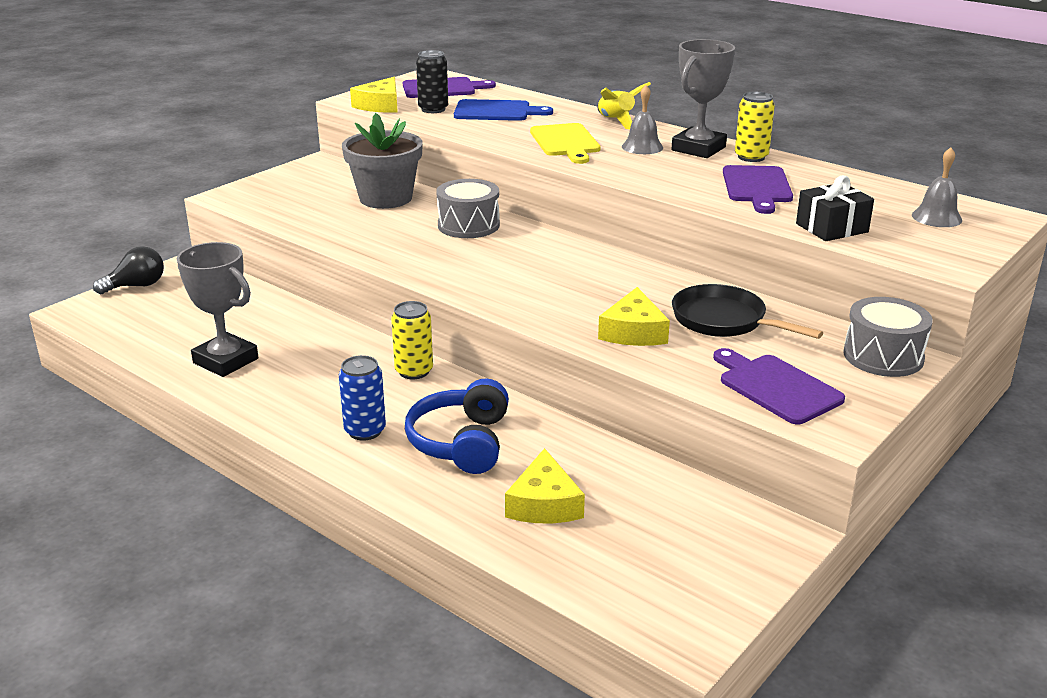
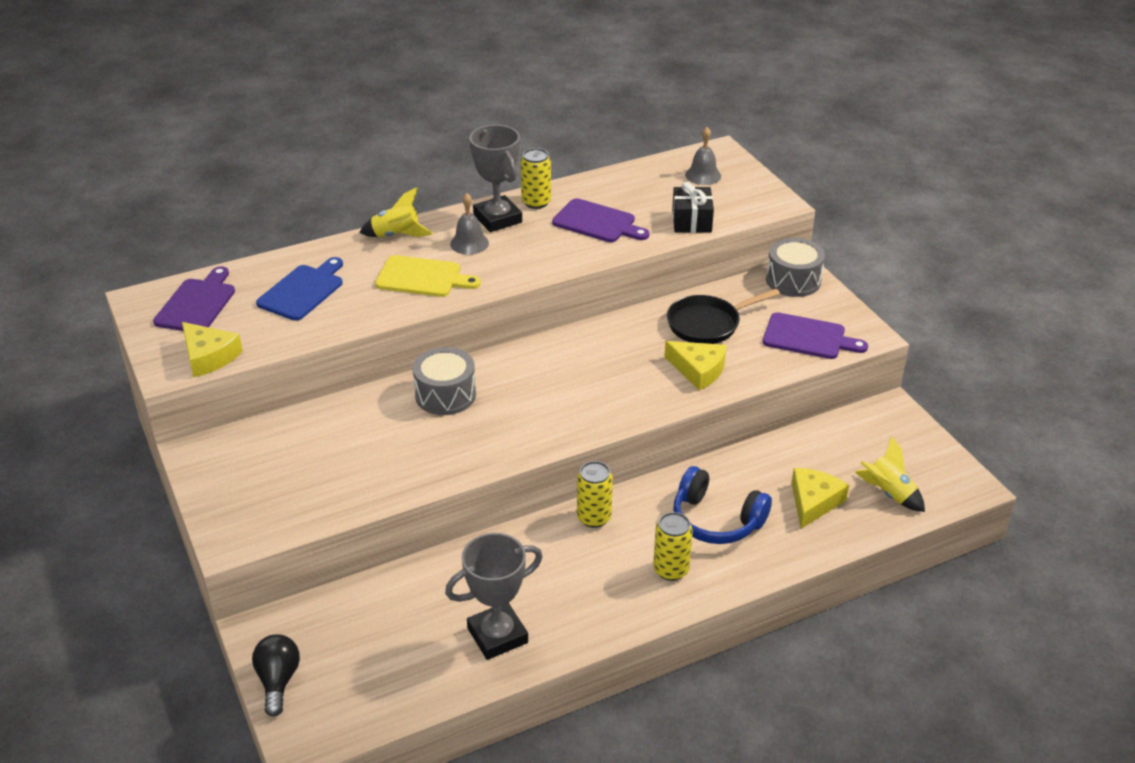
camera: 65 degrees left, 10 degrees up
(365, 431) = (671, 570): blue can -> yellow can
(385, 198) = (338, 429): grey flower pot -> none
(433, 109) = (257, 326): black can -> none
(544, 503) = (813, 502): yellow cheese -> yellow cheese turned 90 degrees counterclockwise
(608, 562) = (889, 493): none -> yellow rocket
(776, 387) = (808, 337): purple cutting board -> purple cutting board turned 150 degrees counterclockwise

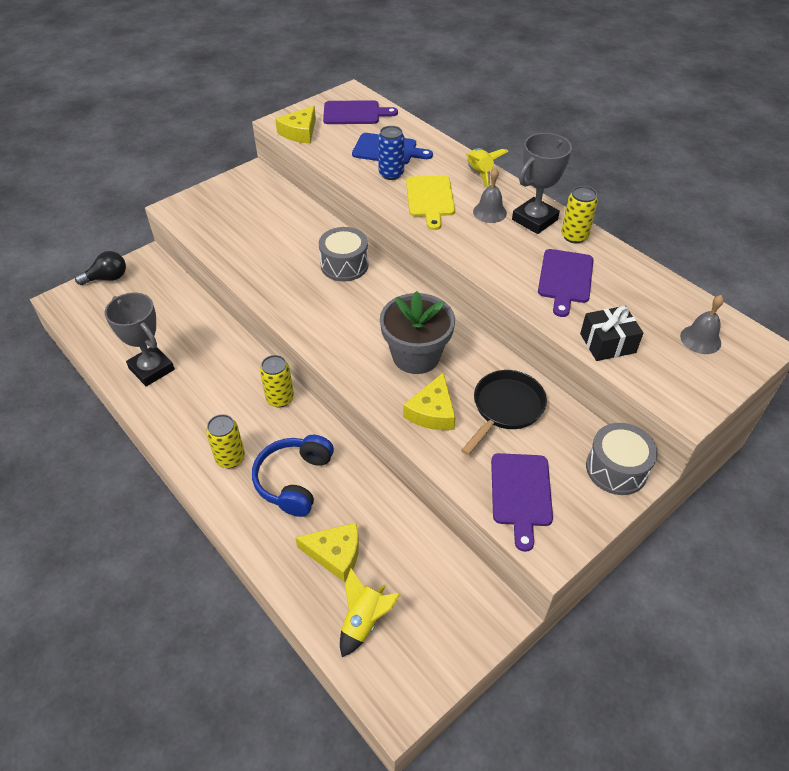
camera: 75 degrees right, 10 degrees up
(356, 296) = (391, 174): none -> blue can
(618, 367) = (416, 356): none -> grey flower pot
(707, 324) = (505, 408): black pan -> black pan turned 75 degrees clockwise

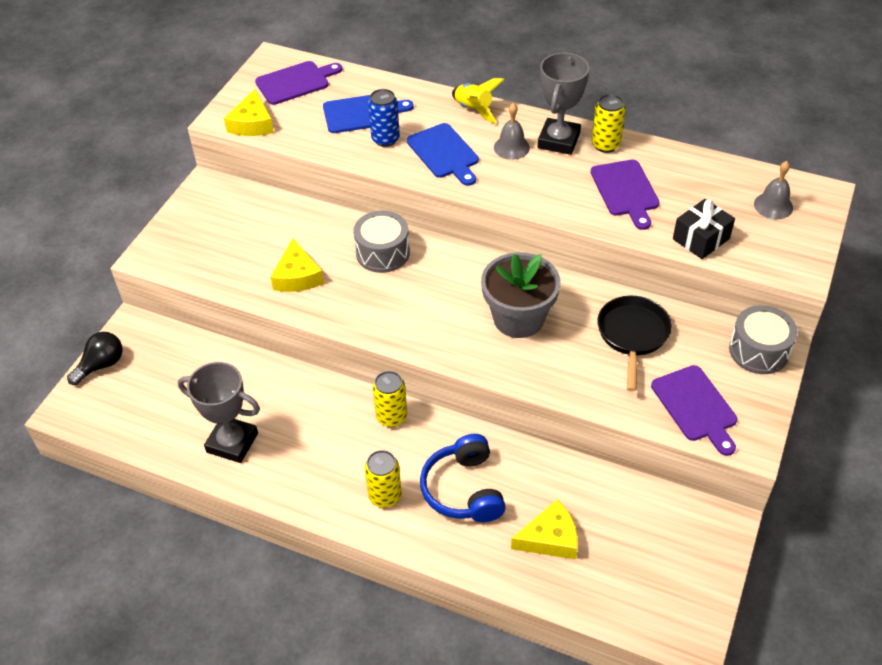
camera: 25 degrees left, 0 degrees up
(364, 621) = (616, 584): yellow rocket -> none
(430, 199) = (444, 153): yellow cutting board -> blue cutting board
(432, 412) = (570, 365): yellow cheese -> yellow cheese (297, 276)

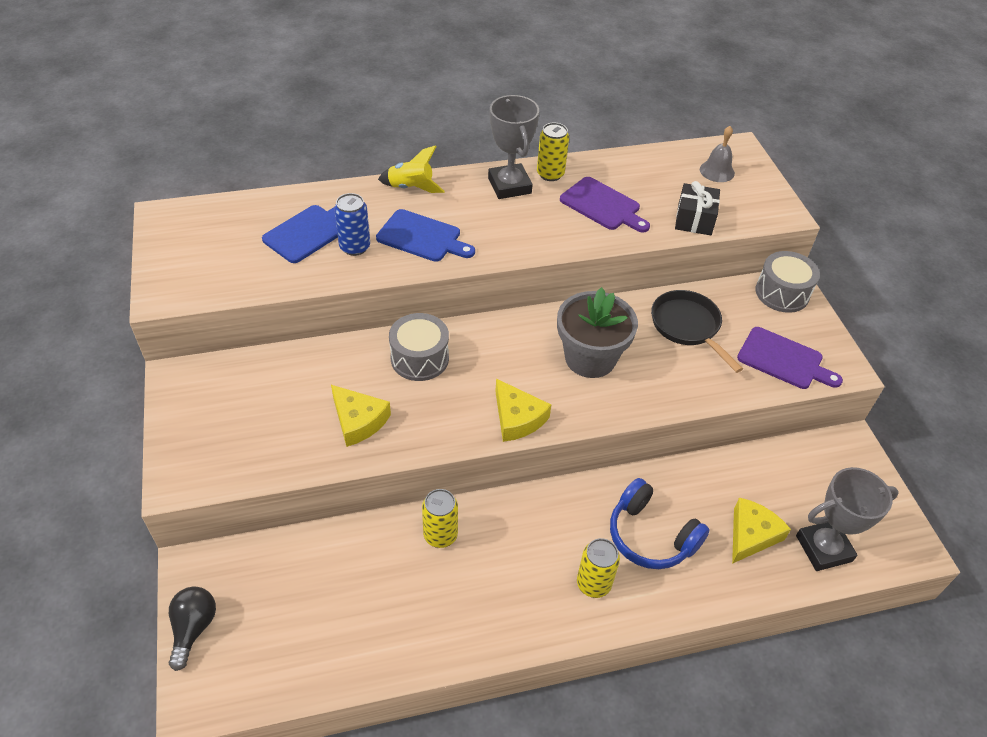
camera: 40 degrees left, 0 degrees up
(232, 442) = (409, 623): grey trophy -> grey trophy (823, 548)
(252, 123) = (201, 288): yellow cheese -> yellow cheese (517, 418)
(295, 82) = (210, 229): purple cutting board -> none
(391, 417) = (533, 508): yellow can -> yellow can (440, 535)
(511, 147) = (476, 207): grey bell -> none

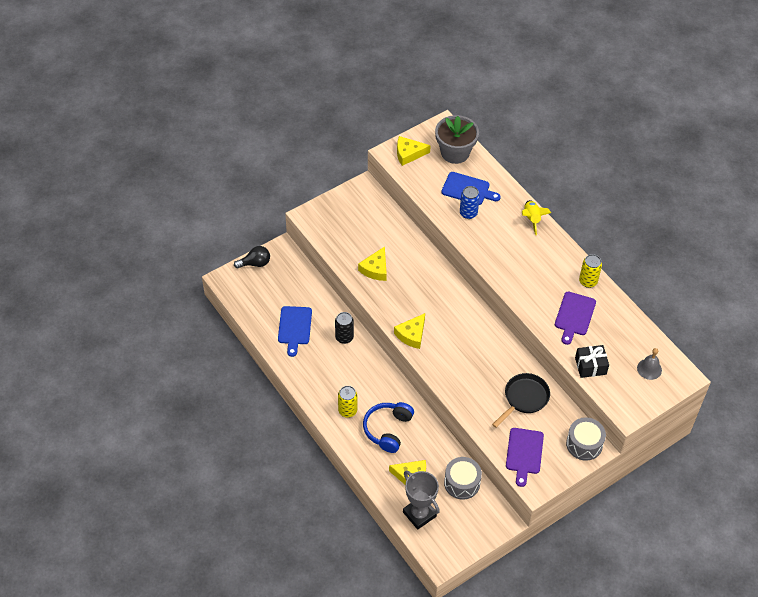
camera: 70 degrees right, 5 degrees up
(183, 274) = (408, 154): none -> yellow cheese
(419, 358) = (429, 279): grey drum -> grey drum (462, 483)
(422, 237) = (493, 239): blue cutting board -> blue cutting board (294, 327)
(440, 535) = (344, 337): yellow can -> black can
(509, 186) = (563, 264): grey trophy -> none
(590, 358) = (472, 356): grey flower pot -> grey flower pot (455, 152)

